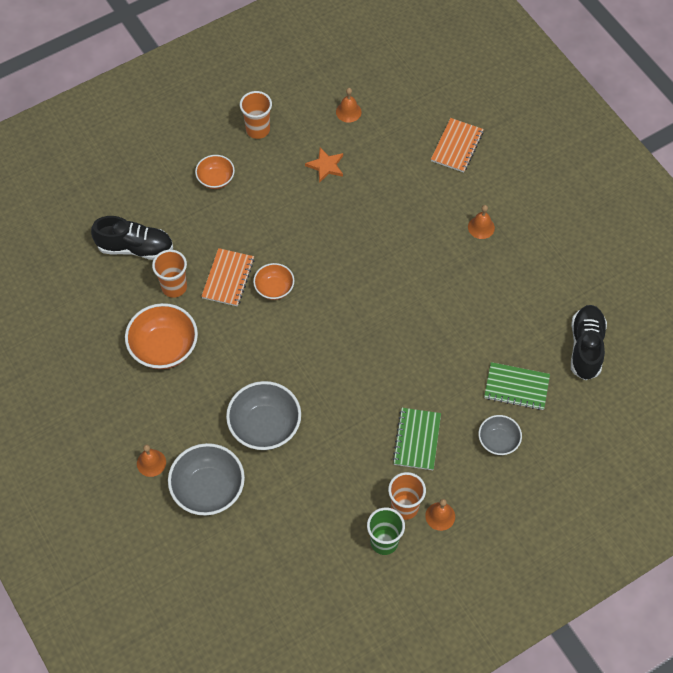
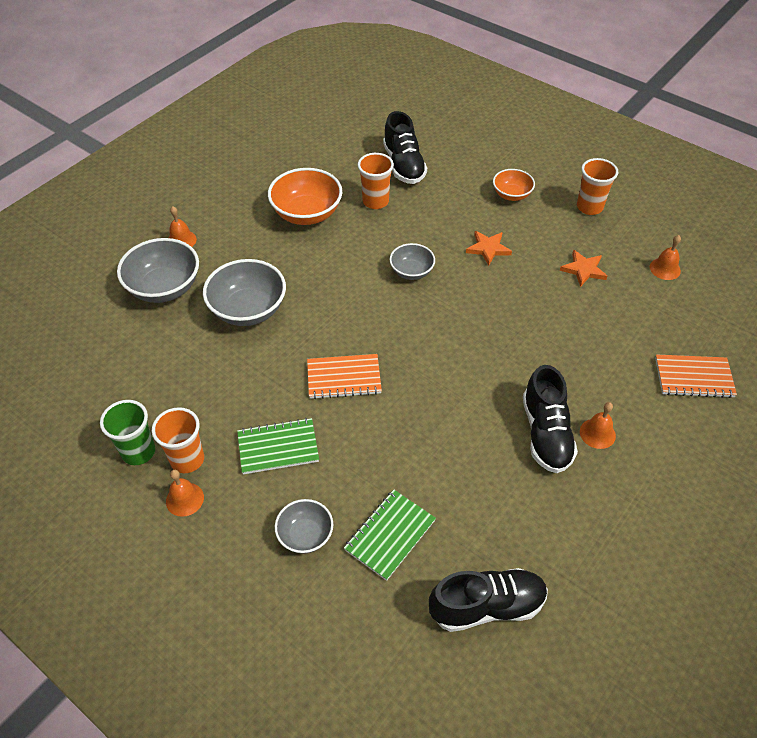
camera: 70 degrees right, 10 degrees down
(228, 278) = (405, 235): orange notebook -> orange notebook (344, 378)
(273, 222) = (488, 249): none -> orange star
(274, 288) = (411, 271): orange bowl -> grey bowl
(469, 259) = (545, 433): none -> black shoe
(516, 387) = (390, 535): green notebook -> green notebook turned 45 degrees clockwise

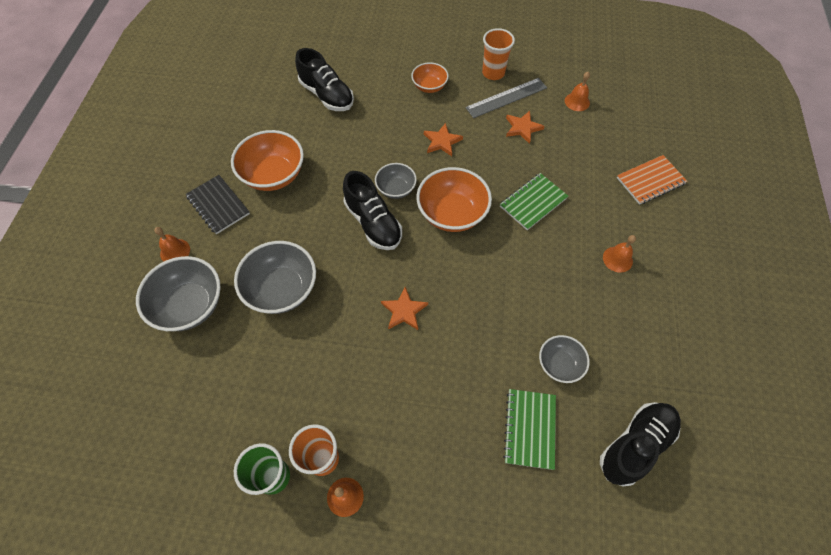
camera: 30 degrees left, 10 degrees up
(242, 219) = (218, 205): none -> black notebook
(278, 447) = (392, 403): green notebook -> green notebook (533, 202)
(305, 535) = (466, 468): grey bowl -> grey bowl (559, 364)
(344, 378) = (404, 311): orange notebook -> orange star
(375, 201) = (325, 138): orange cup -> none
(451, 316) = (452, 213): none -> orange bowl
(545, 433) = (583, 278): black shoe -> black shoe (373, 223)
(587, 235) = (506, 97): none -> grey ruler

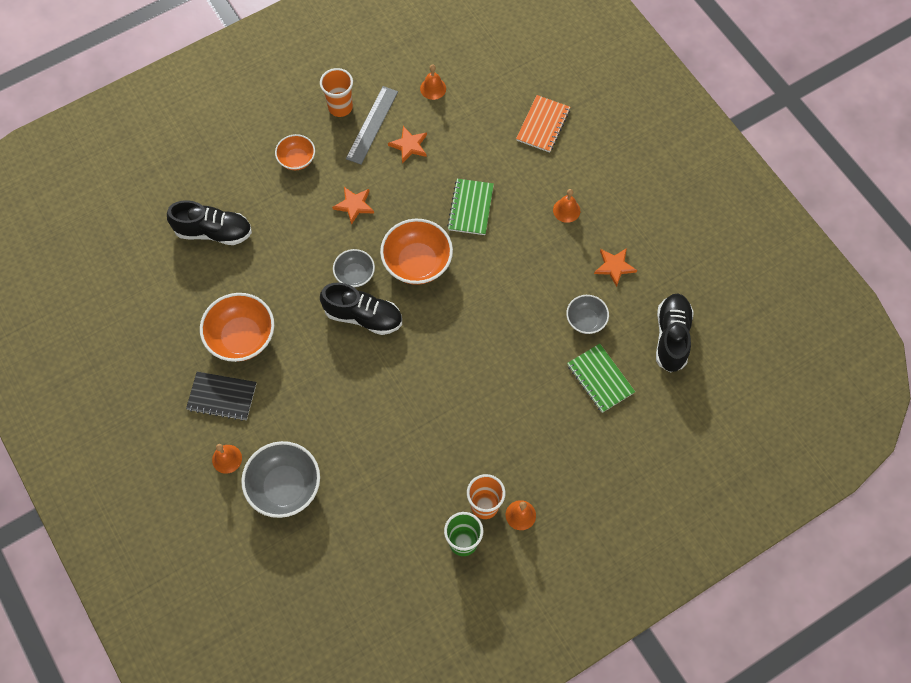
camera: 40 degrees left, 5 degrees up
(282, 289) = (343, 420): grey bowl -> none
(404, 311) = (449, 365): orange star -> orange star (614, 267)

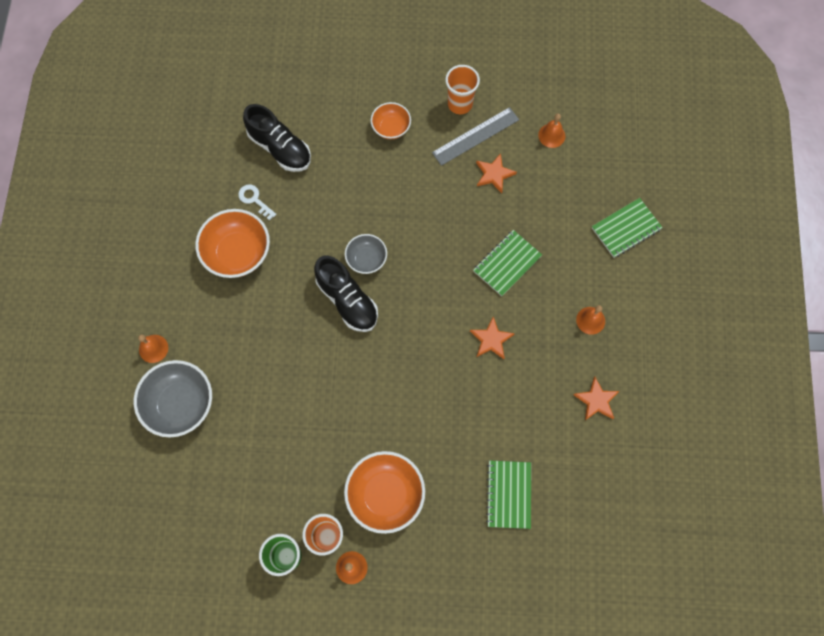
camera: 35 degrees right, 5 degrees up
(222, 396) = (187, 293): black notebook -> none
(223, 286) = (255, 200): none -> white key
(354, 205) = (409, 198): orange star -> orange star (491, 340)
(417, 263) = (426, 283): orange bowl -> orange bowl (385, 494)
(543, 125) = (626, 228): orange notebook -> green notebook
(586, 320) = (535, 432): grey bowl -> none
(671, 337) = (601, 500): black shoe -> none

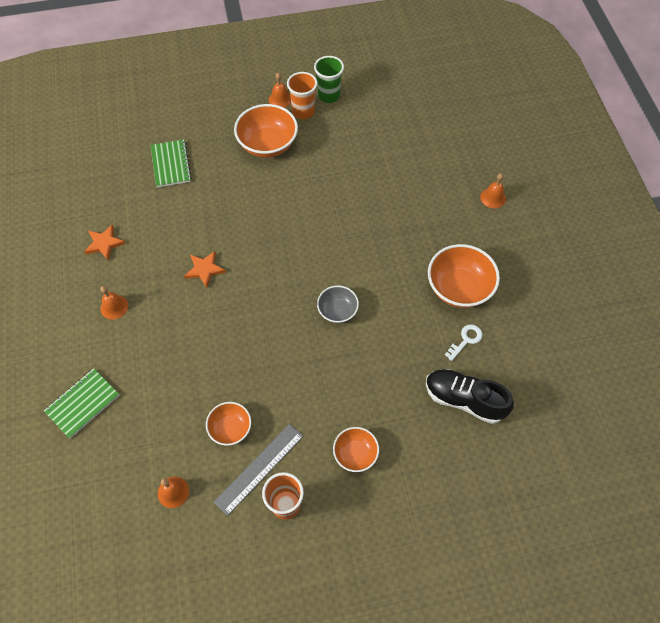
camera: 165 degrees right, 10 degrees down
(180, 404) = (450, 165): grey bowl -> none
(255, 200) = (466, 340): white key -> white key turned 75 degrees counterclockwise
(347, 300) = (343, 271): black shoe -> none
(494, 174) = (230, 428): orange star -> orange bowl
(507, 264) = (201, 339): green notebook -> none

